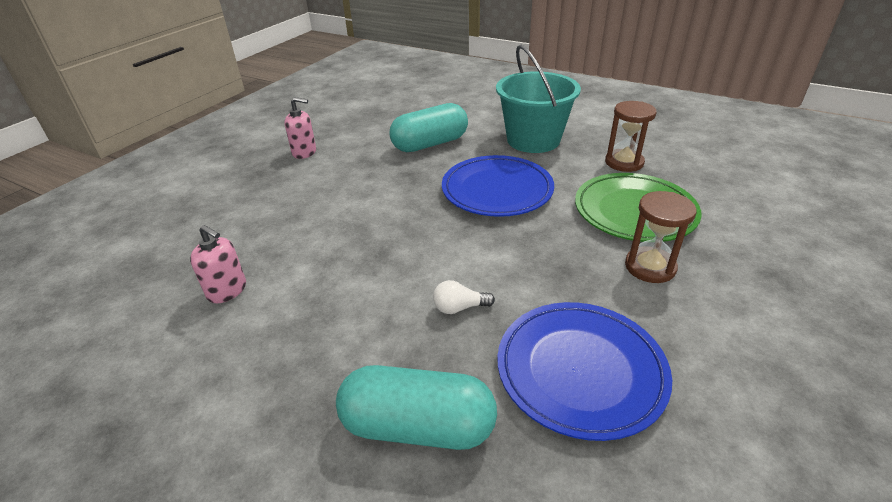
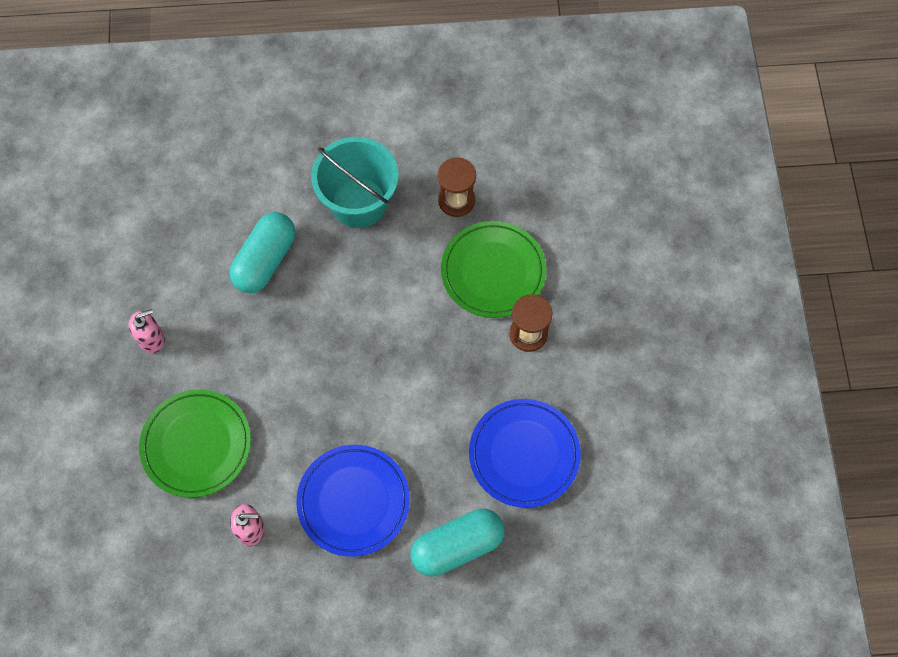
camera: 35 degrees left, 30 degrees up
(260, 216) = (196, 444): none -> green plate
(459, 308) = (424, 447): white light bulb -> none
(497, 190) = (372, 301): blue plate -> blue plate (353, 501)

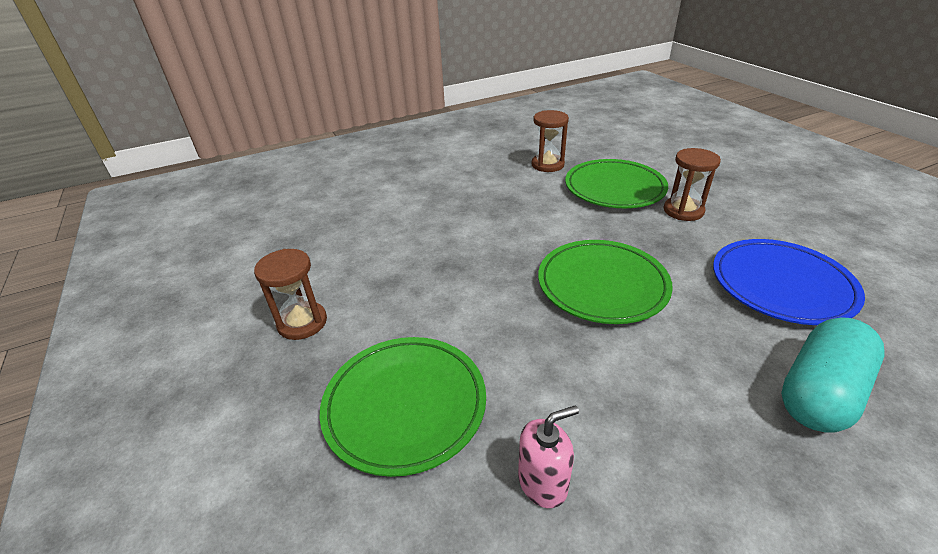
camera: 20 degrees left, 30 degrees down
(152, 339) = (302, 322): pink soap dispenser -> brown hourglass
(265, 260) = (404, 234): turquoise capsule -> none
(353, 501) = (652, 392): blue plate -> none
(359, 203) = (468, 184): turquoise bucket -> none
(389, 395) = (602, 285): none -> green plate

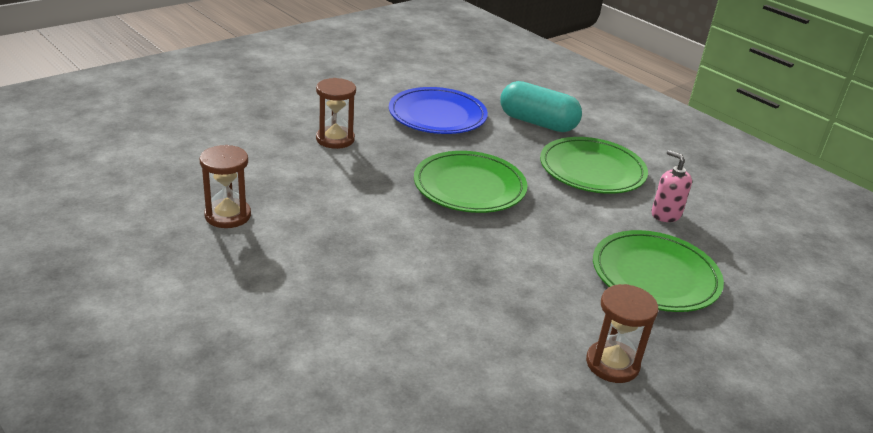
camera: 110 degrees left, 5 degrees down
(614, 188) = (291, 172): green plate -> green plate (592, 170)

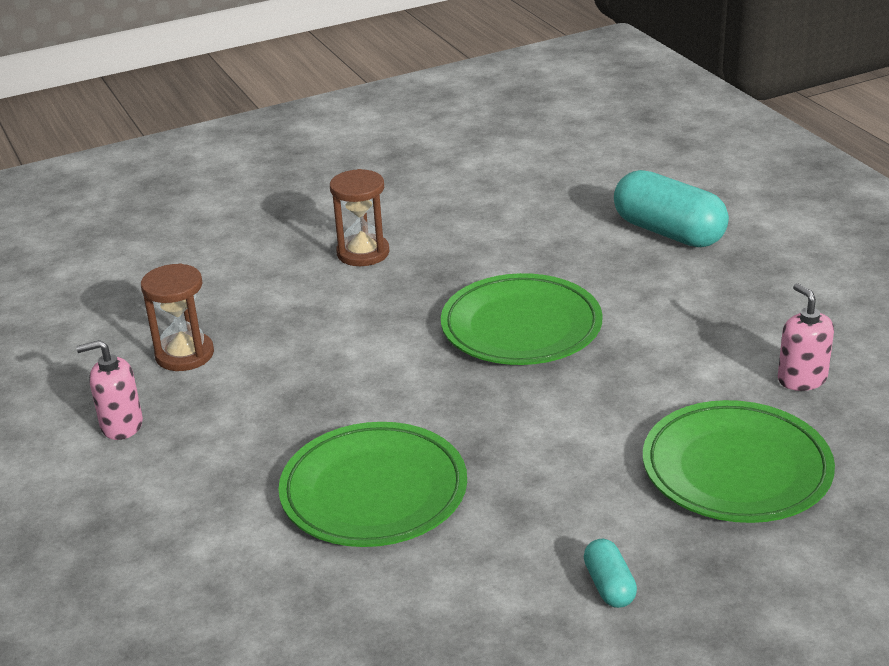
camera: 20 degrees right, 0 degrees up
(196, 272) = (121, 425): none -> pink soap dispenser
(437, 116) = (522, 220): blue plate -> none
(592, 170) = (718, 307): green plate -> green plate (374, 491)
(612, 364) = (609, 586): brown hourglass -> turquoise capsule

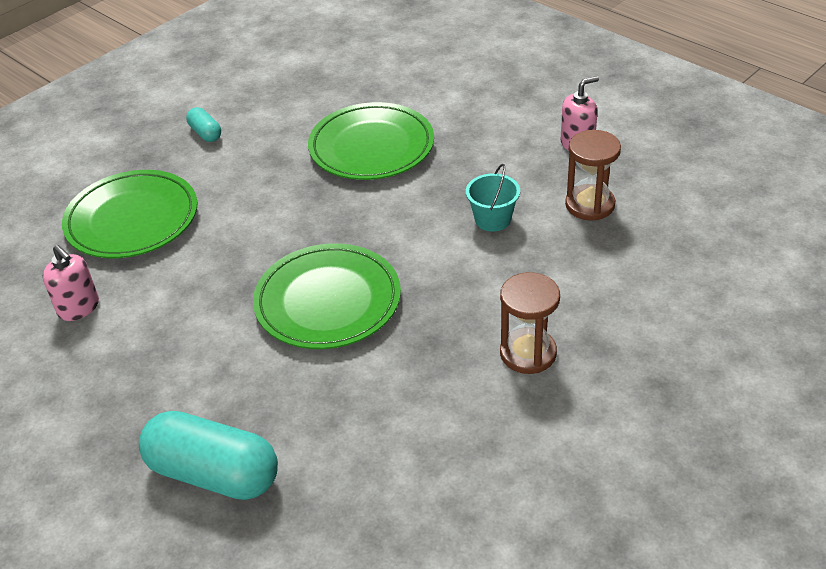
camera: 160 degrees right, 10 degrees up
(298, 364) = (492, 219): none -> turquoise bucket

